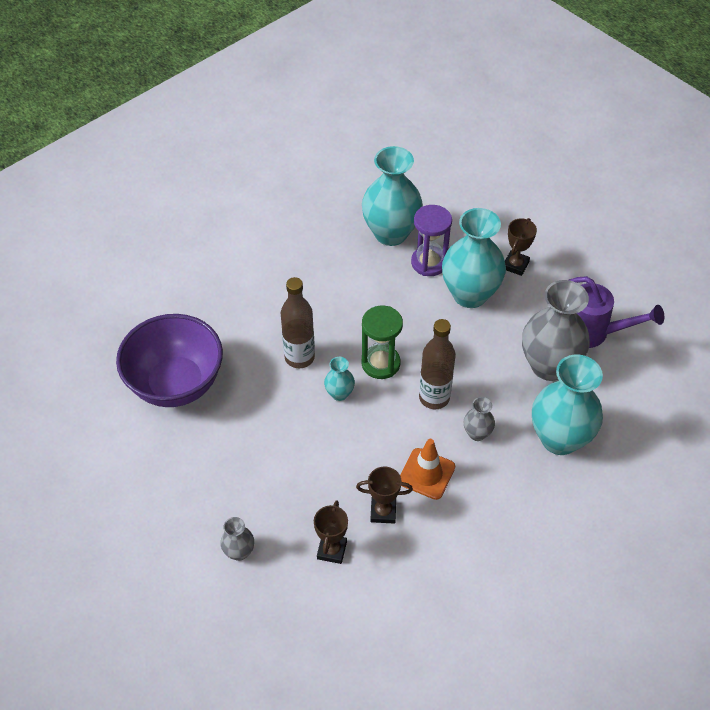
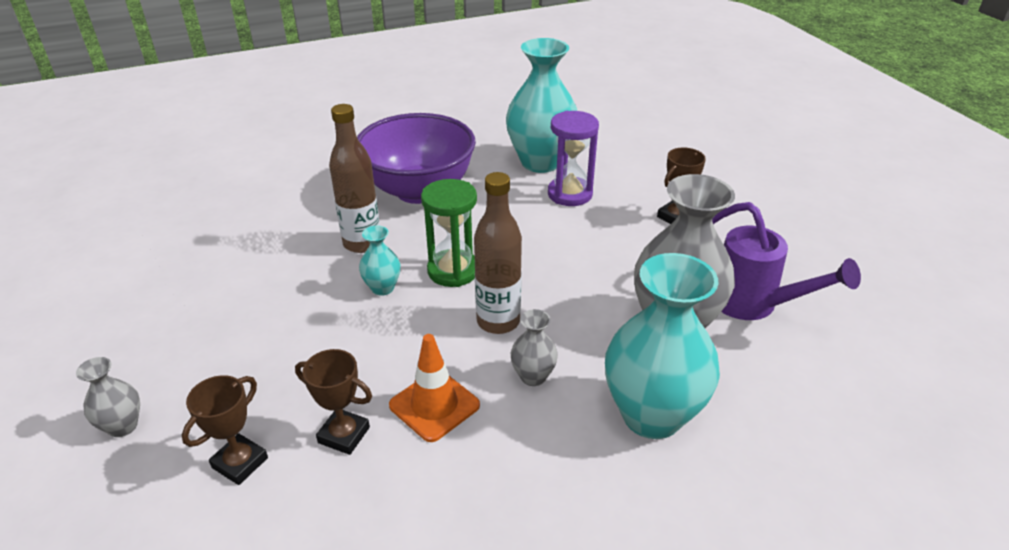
camera: 20 degrees right, 15 degrees down
(176, 384) = (210, 235): purple bowl -> purple bowl (419, 190)
(470, 294) = (603, 231): turquoise vase -> none

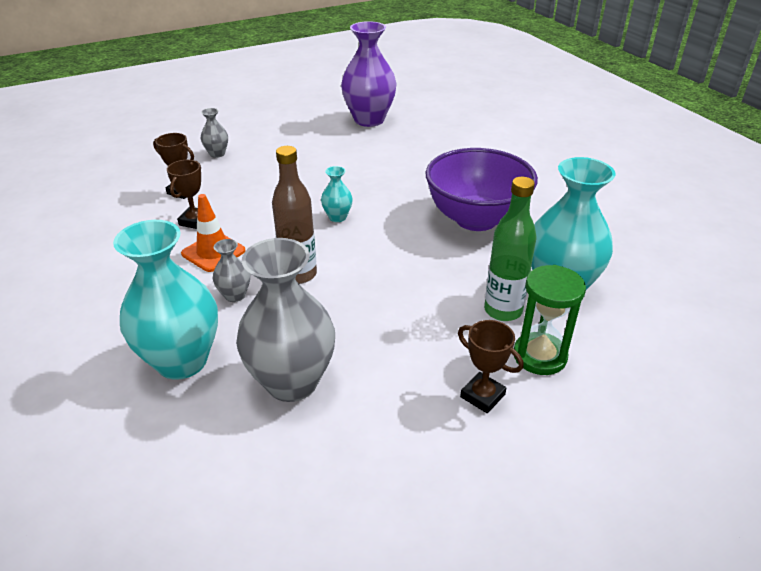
camera: 85 degrees right, 0 degrees up
(121, 250) = (369, 120): none -> purple vase
(362, 243) = (392, 201): brown bottle -> none
(453, 271) = (362, 247): green hourglass -> green hourglass (539, 356)
(570, 194) = (503, 310): purple hourglass -> green bottle
(753, 304) = (324, 451): purple watering can -> none

